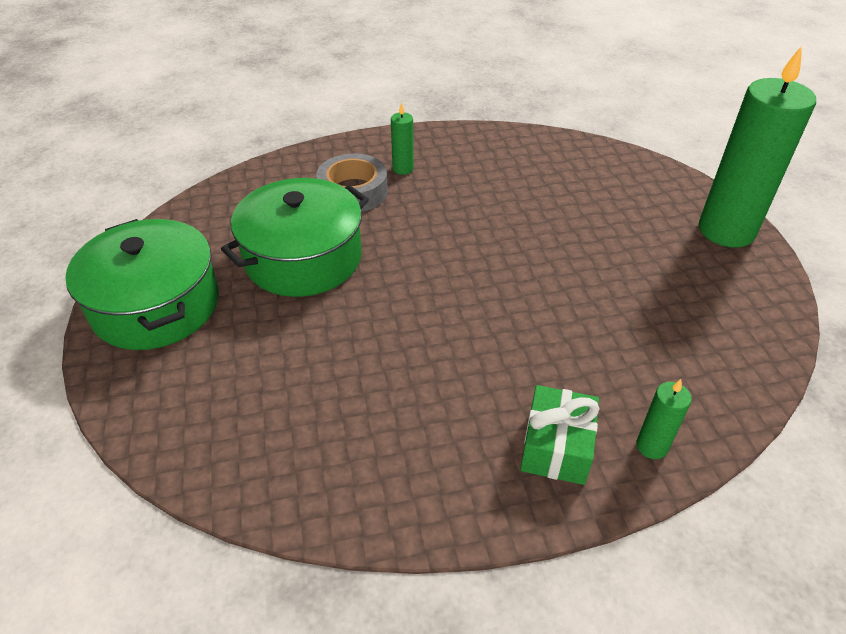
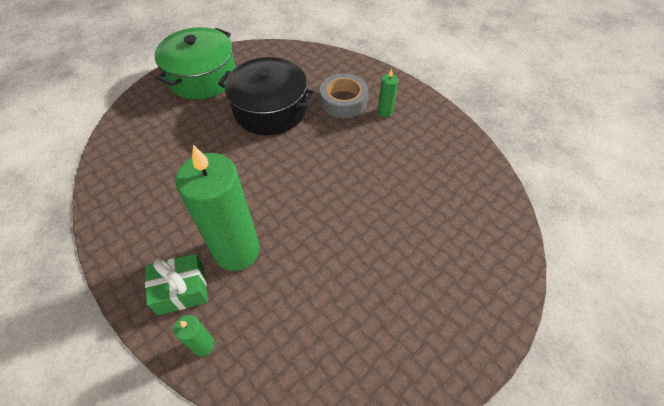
camera: 60 degrees right, 10 degrees up
(303, 258) = (270, 109): green pot -> black pot
(726, 230) = (472, 334): green candle -> green candle (237, 250)

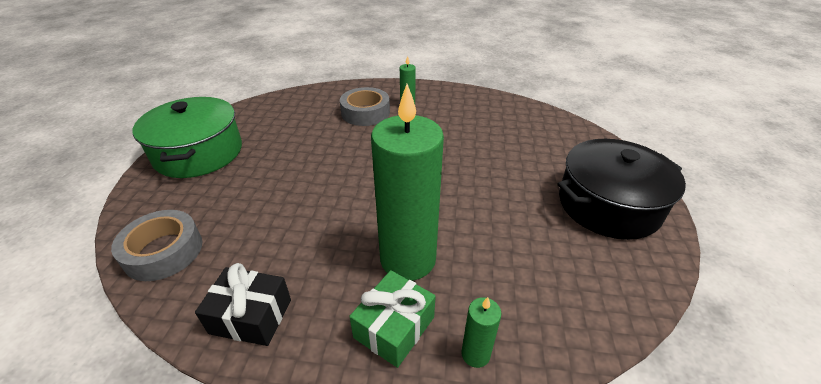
camera: 40 degrees left, 15 degrees down
(123, 146) = (163, 251): none -> grey tape
(124, 222) = (251, 316): none -> black gift
(270, 109) = (305, 145): black pot -> black pot (608, 205)

